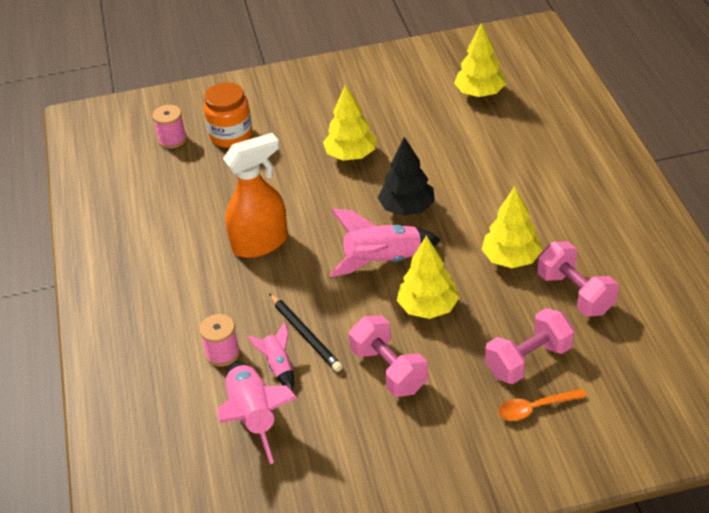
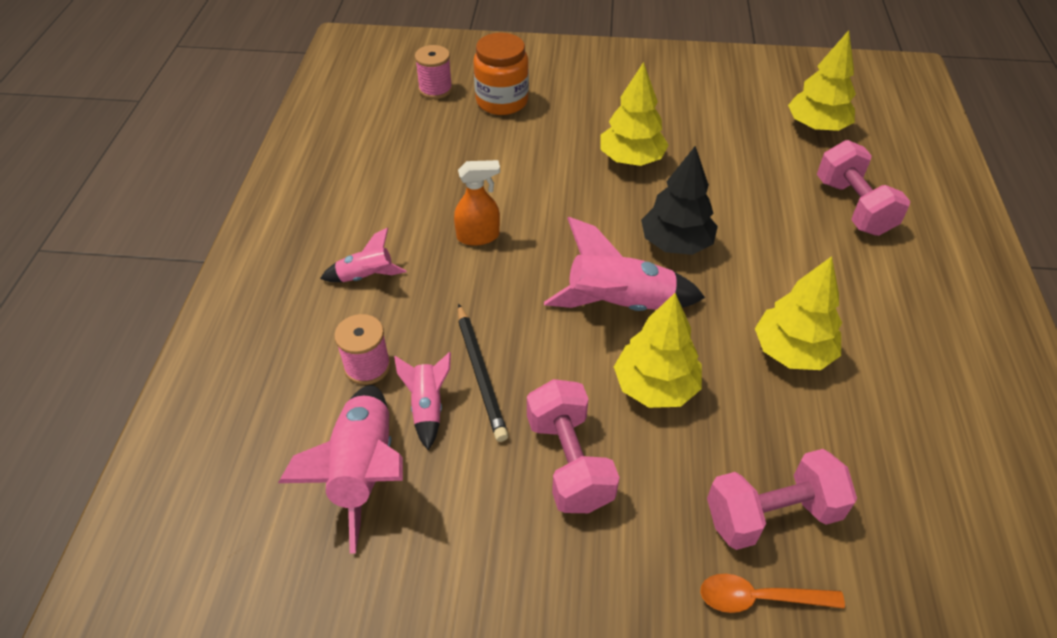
camera: 15 degrees right, 5 degrees up
(190, 295) = (366, 276): none -> pink rocket
(260, 243) = (478, 236): orange spray bottle -> orange spray bottle, size x0.56
(575, 293) = (870, 431): pink dumbbell -> pink dumbbell (853, 207)

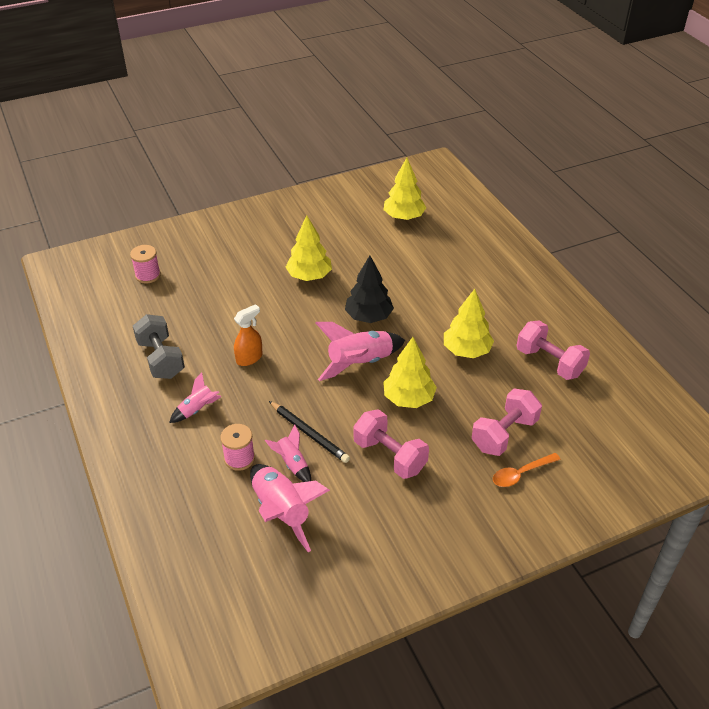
camera: 30 degrees left, 5 degrees down
(373, 194) = (161, 359): none -> grey dumbbell
(502, 101) = (200, 268): orange jar -> none
(853, 207) = (451, 258): pink dumbbell -> pink dumbbell (549, 362)

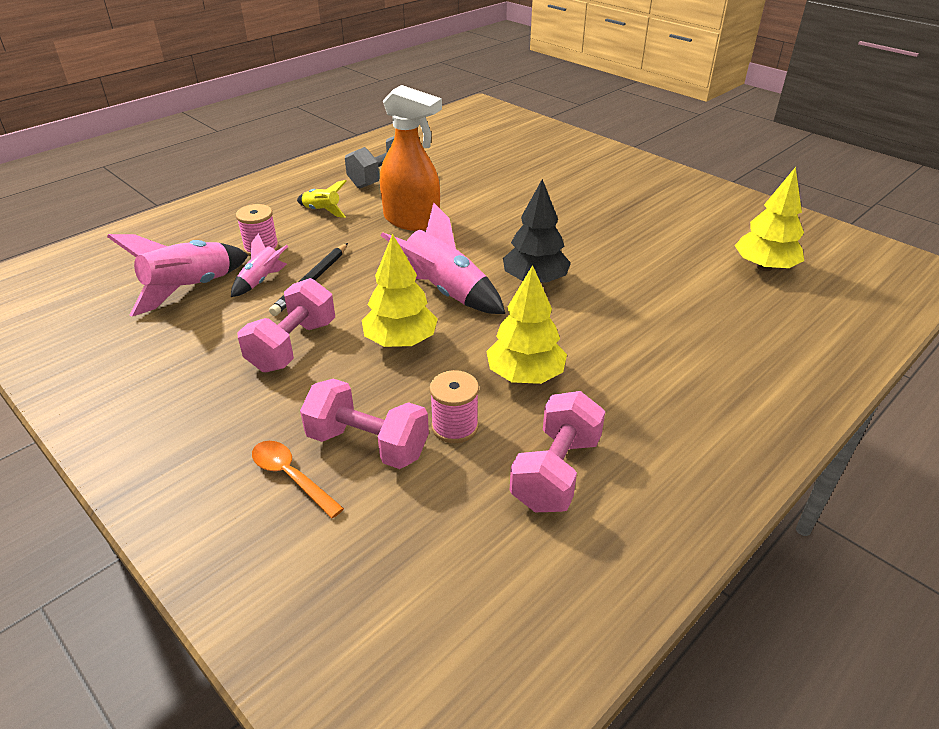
camera: 70 degrees right, 5 degrees down
(148, 275) = (498, 144): pink spool -> pink spool (454, 427)
(197, 410) = (322, 211): pink rocket -> yellow rocket
(249, 358) = (412, 221): orange spray bottle -> orange spray bottle, size x1.77
(309, 276) = (575, 226): yellow tree -> none

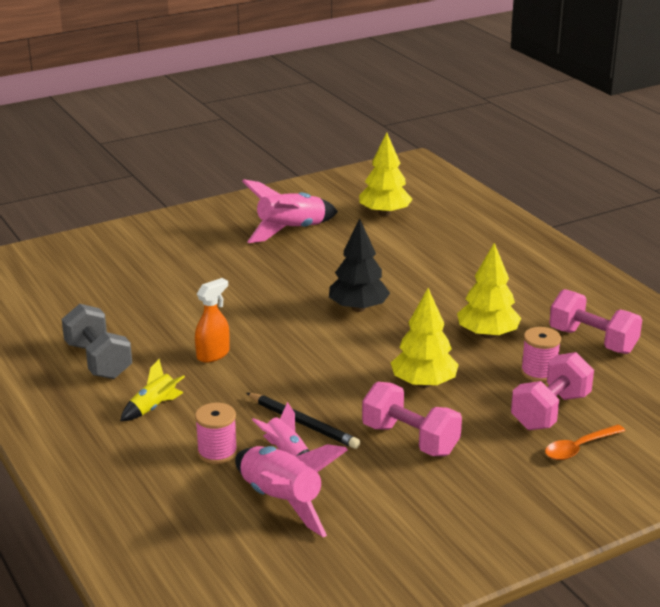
camera: 75 degrees left, 10 degrees down
(412, 221) = (213, 354): orange spray bottle -> orange spray bottle, size x0.56
(445, 291) = (356, 353): pink rocket -> pink rocket (291, 231)

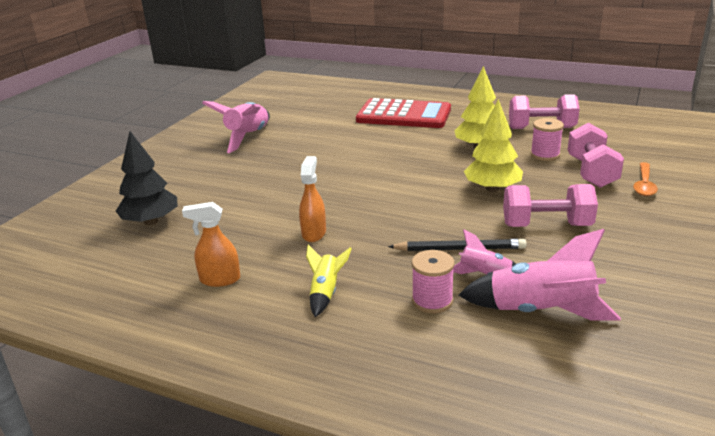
camera: 35 degrees left, 0 degrees up
(98, 361) = (219, 279): grey dumbbell -> orange spray bottle
(358, 308) = (372, 163): black tree -> black tree (151, 221)
(384, 213) = (299, 108): yellow tree -> none
(474, 264) = (403, 115): none -> red calculator

